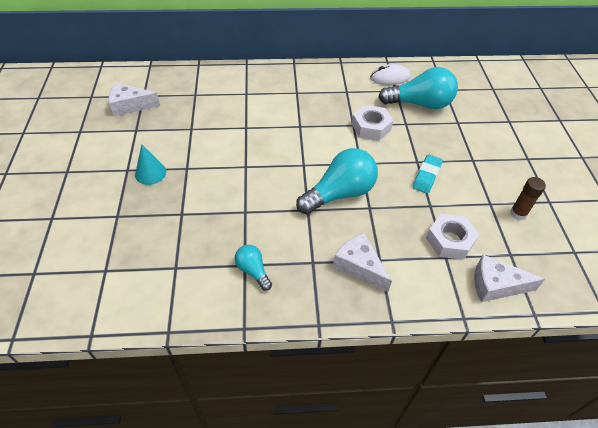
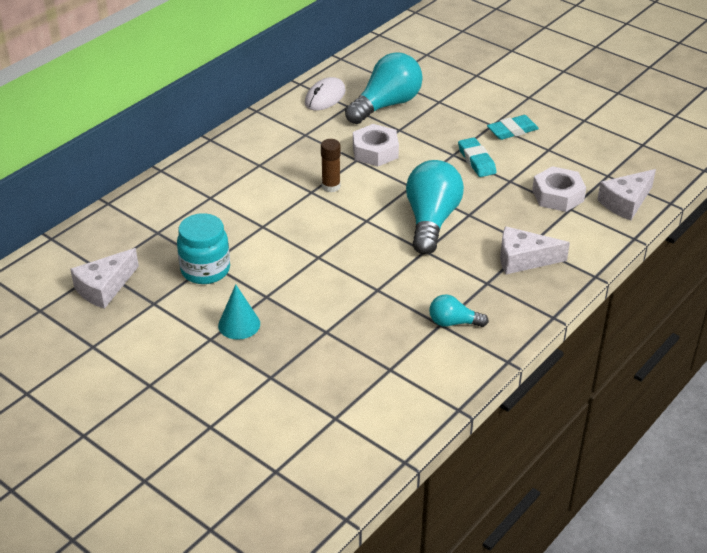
camera: 45 degrees left, 10 degrees down
(183, 131) = (205, 270): none -> turquoise jar
(481, 173) = (512, 131): none -> turquoise eraser
(518, 213) = (576, 143): brown glue stick -> brown glue stick (331, 186)

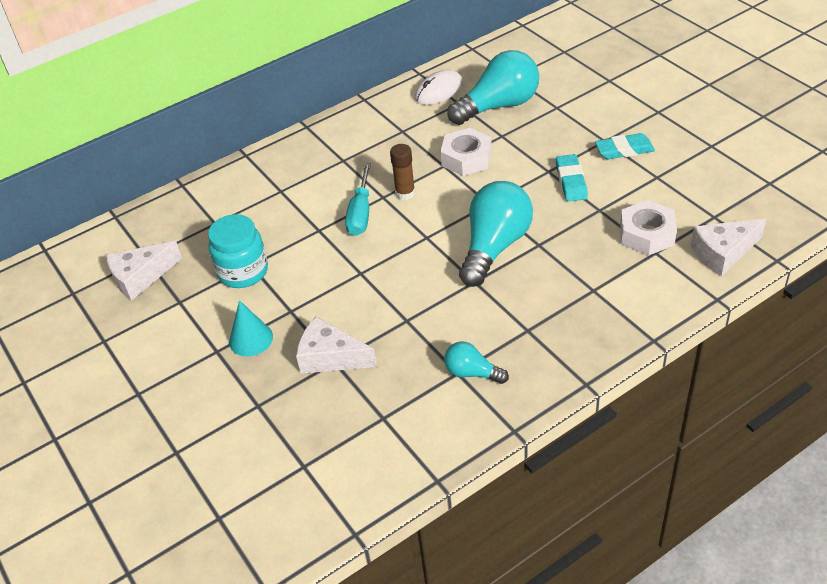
camera: 20 degrees right, 5 degrees up
(296, 207) = (361, 213): none -> turquoise screwdriver
(523, 259) = (578, 307): white cheese -> white cheese (330, 357)

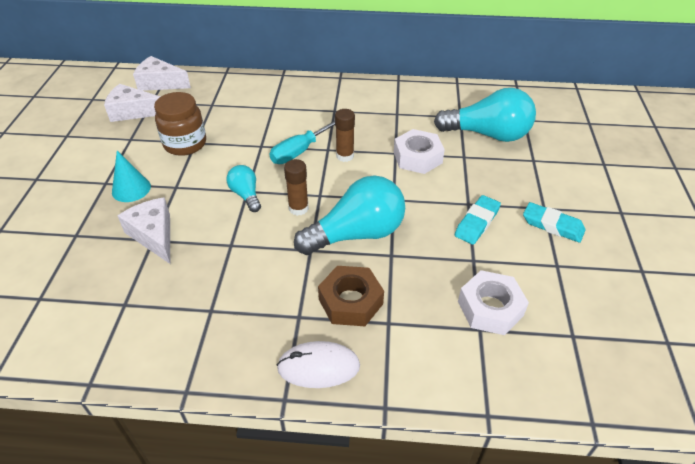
camera: 35 degrees right, 0 degrees up
(243, 272) = (185, 144): turquoise jar -> brown jar
(423, 258) = (298, 208): none -> brown glue stick
(439, 91) = (456, 101): white mouse -> white mouse (318, 367)
(472, 373) = (219, 319): turquoise light bulb -> turquoise light bulb (246, 195)
(550, 295) = (350, 301): none -> brown nut
(723, 253) = (543, 376): white cheese -> white cheese (160, 83)

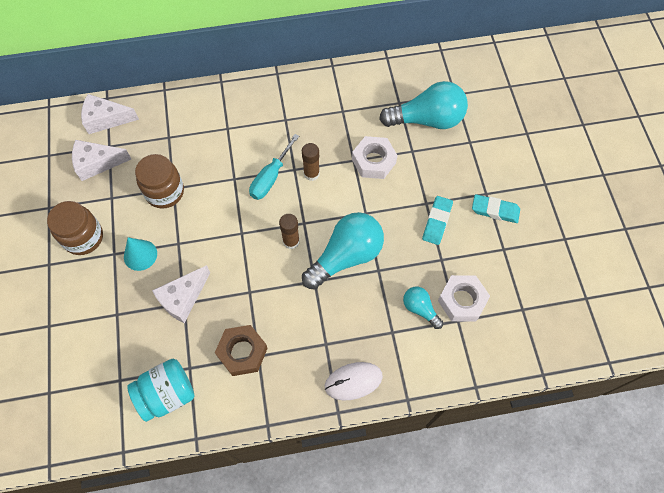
camera: 15 degrees left, 20 degrees up
(83, 325) = (167, 394): none -> turquoise jar
(84, 164) = (83, 237): none -> brown jar
(154, 235) = (183, 298): white cheese -> white cheese turned 90 degrees counterclockwise
(246, 195) = (242, 238): turquoise light bulb -> turquoise light bulb (420, 309)
(350, 301) = (360, 321): brown nut -> brown nut (242, 352)

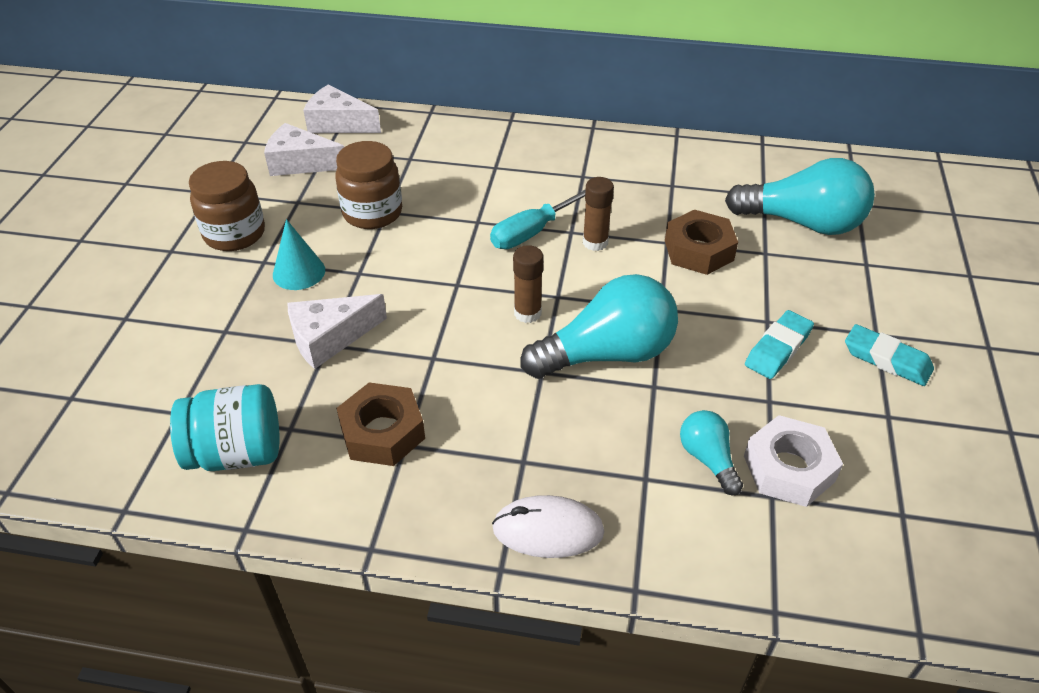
camera: 20 degrees right, 20 degrees down
(374, 161) = (698, 250): white nut -> brown nut

